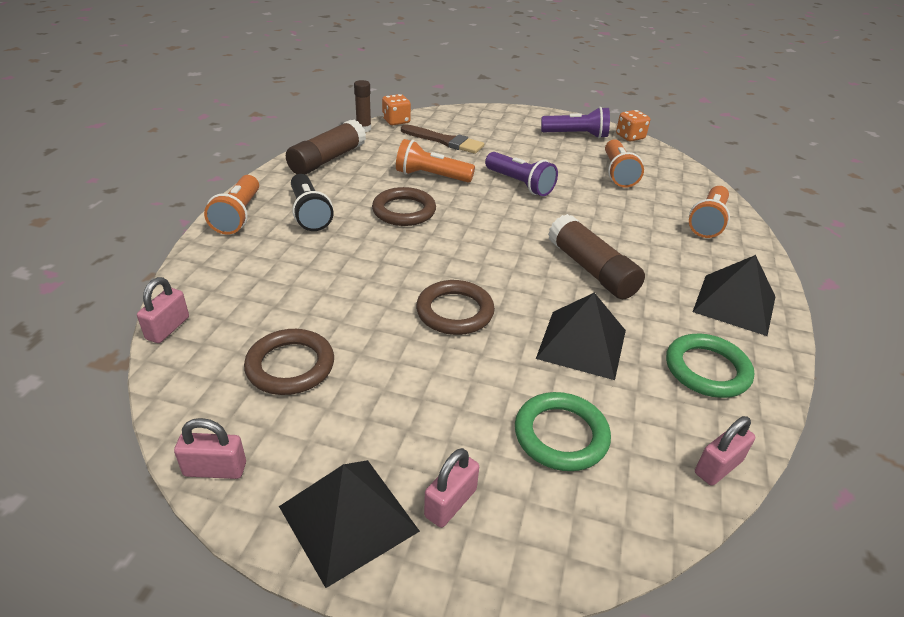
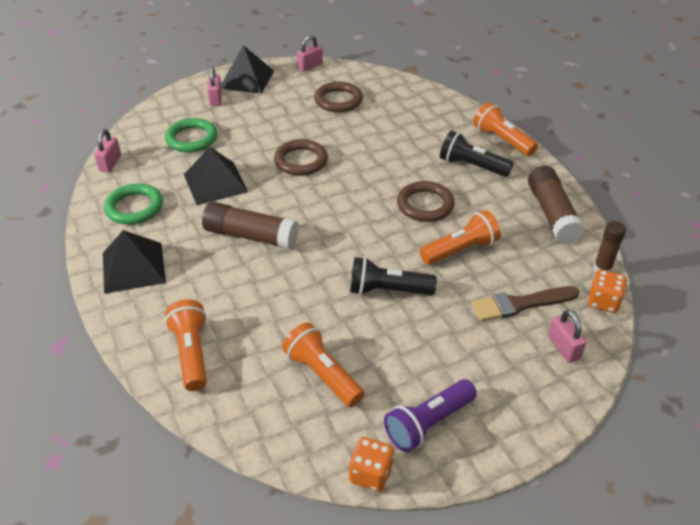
camera: 140 degrees right, 5 degrees up
(168, 328) = (412, 84): pink padlock -> pink padlock (563, 347)
(519, 184) = (387, 290): purple flashlight -> black flashlight

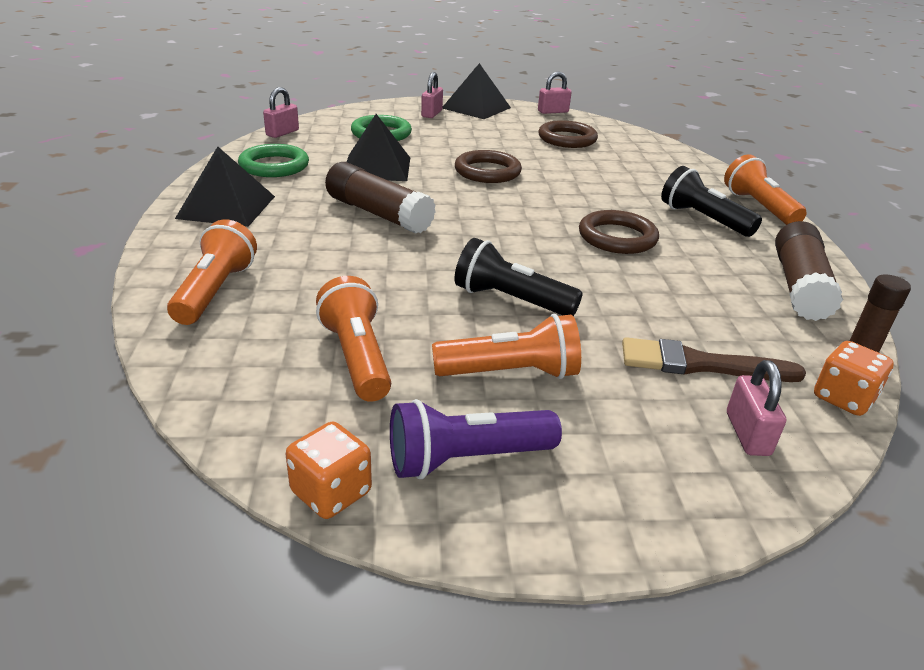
camera: 20 degrees right, 10 degrees down
(460, 250) = (640, 288): orange flashlight -> orange flashlight (510, 373)

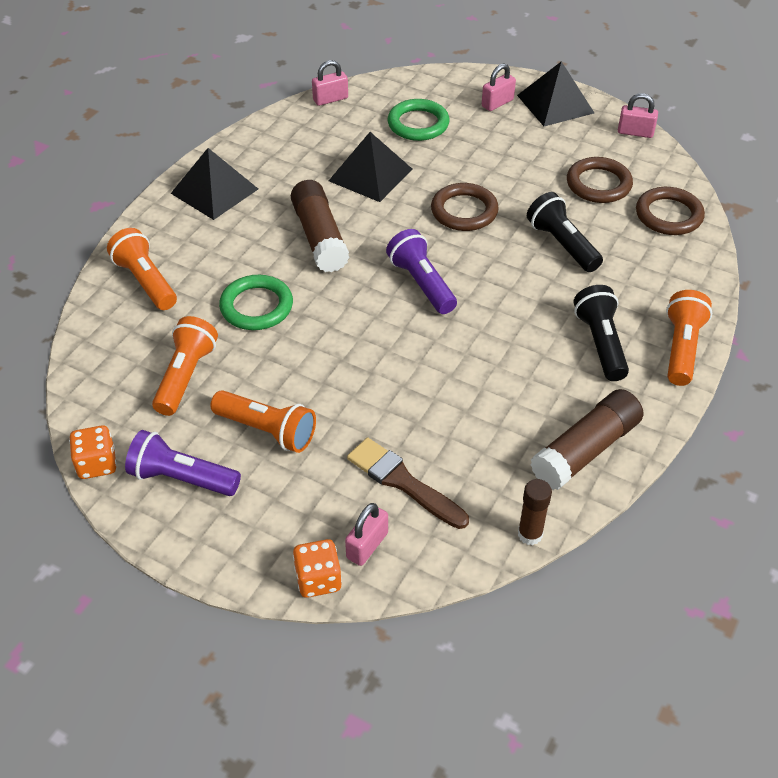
camera: 35 degrees right, 15 degrees up
(215, 291) = (146, 281): orange flashlight -> orange flashlight turned 75 degrees counterclockwise
(274, 166) = (288, 147): green ring -> green ring (256, 306)
(511, 300) = (331, 368): black flashlight -> black flashlight (562, 244)
(513, 220) = (422, 283): none -> purple flashlight
(617, 237) = (490, 336): brown ring -> brown ring (668, 215)
(843, 398) = (472, 555): orange dice -> orange dice (318, 579)

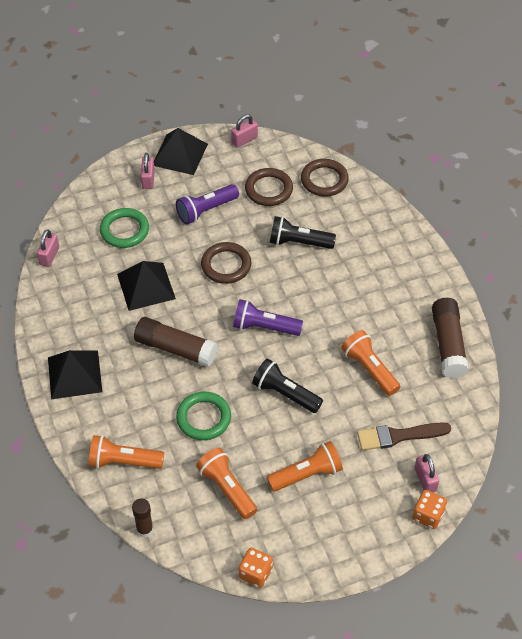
camera: 50 degrees left, 5 degrees up
(182, 478) = (304, 537): purple flashlight -> purple flashlight (206, 210)
(530, 534) = (478, 406): brown glue stick -> brown glue stick (145, 529)
(600, 343) = (385, 283): black flashlight -> black flashlight (285, 393)
(681, 348) = (421, 253): orange flashlight -> orange flashlight (369, 369)

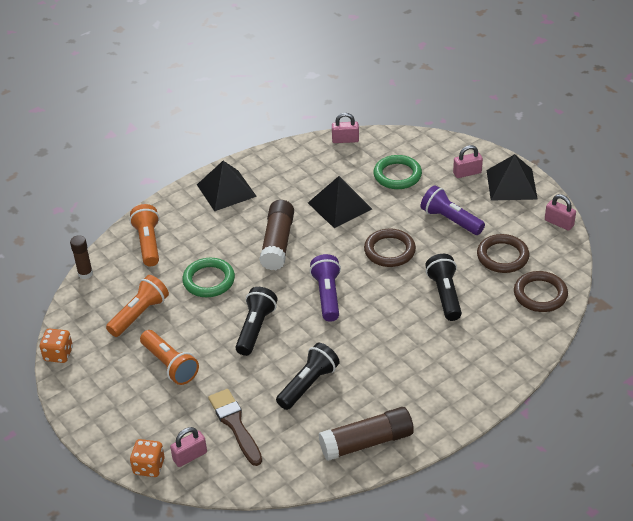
camera: 75 degrees right, 10 degrees down
(369, 369) = (308, 384): orange flashlight -> black flashlight

